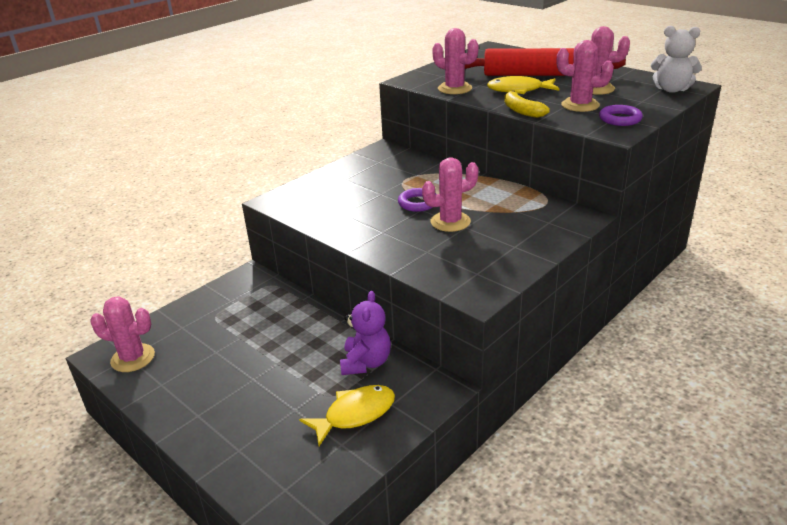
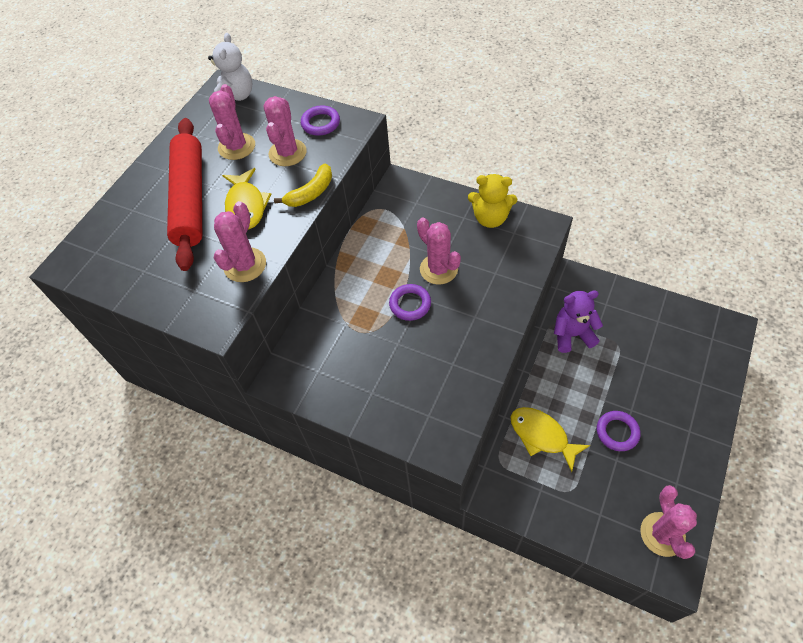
camera: 105 degrees left, 25 degrees up
(239, 361) = (617, 432): none -> purple ring
(355, 414) = (628, 323): yellow fish -> yellow fish (542, 436)
(506, 262) = (490, 218): none -> yellow teddy bear

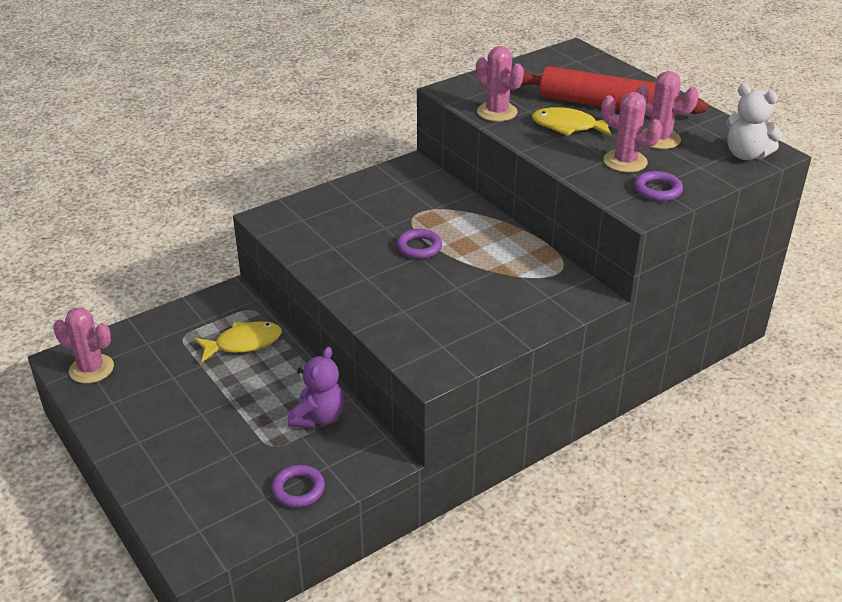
camera: 115 degrees right, 20 degrees down
(311, 193) = (554, 159): yellow banana -> none
(438, 269) = (443, 278): pink cactus -> none
(490, 218) = (479, 338): yellow teddy bear -> none
(617, 432) = (194, 391): purple ring -> purple ring (298, 489)

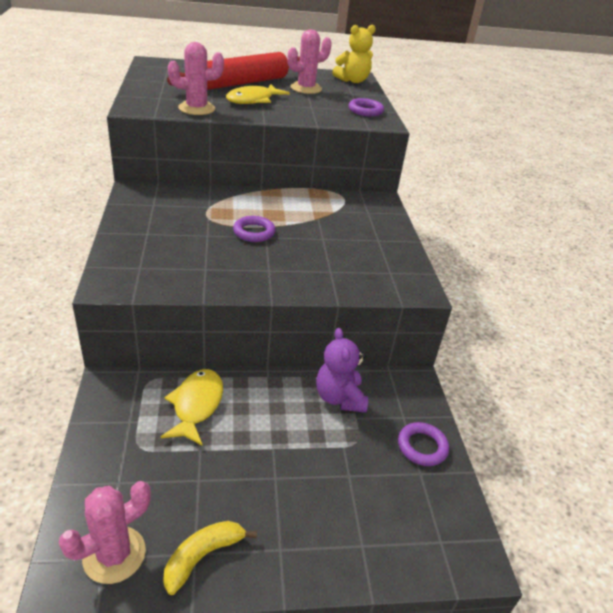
camera: 65 degrees left, 0 degrees up
(111, 407) = (202, 556): none -> yellow banana
(318, 417) = (339, 398): purple teddy bear -> purple teddy bear turned 150 degrees counterclockwise
(625, 161) = (320, 105): pink cactus -> none
(746, 155) = (352, 81): white teddy bear -> yellow teddy bear

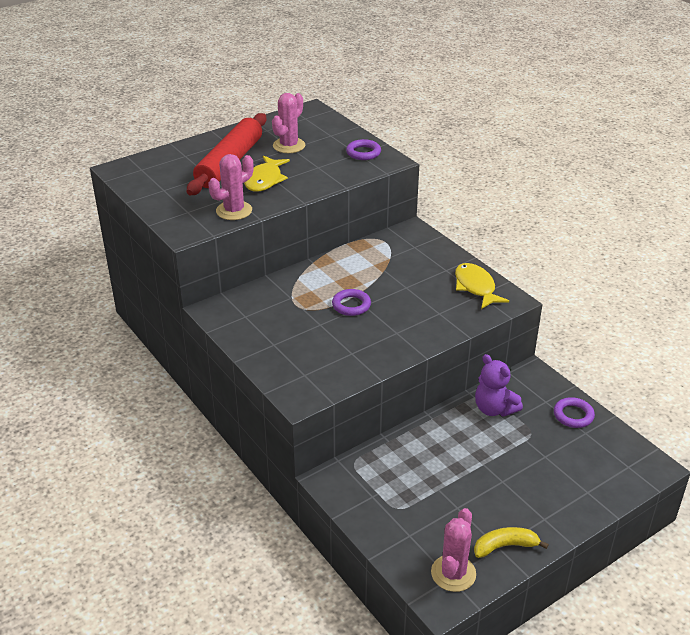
camera: 25 degrees left, 0 degrees up
(196, 405) = (405, 462): yellow fish -> yellow fish (476, 287)
(202, 556) = (505, 546): yellow banana -> yellow banana turned 60 degrees clockwise
(352, 81) = (314, 118): yellow teddy bear -> none

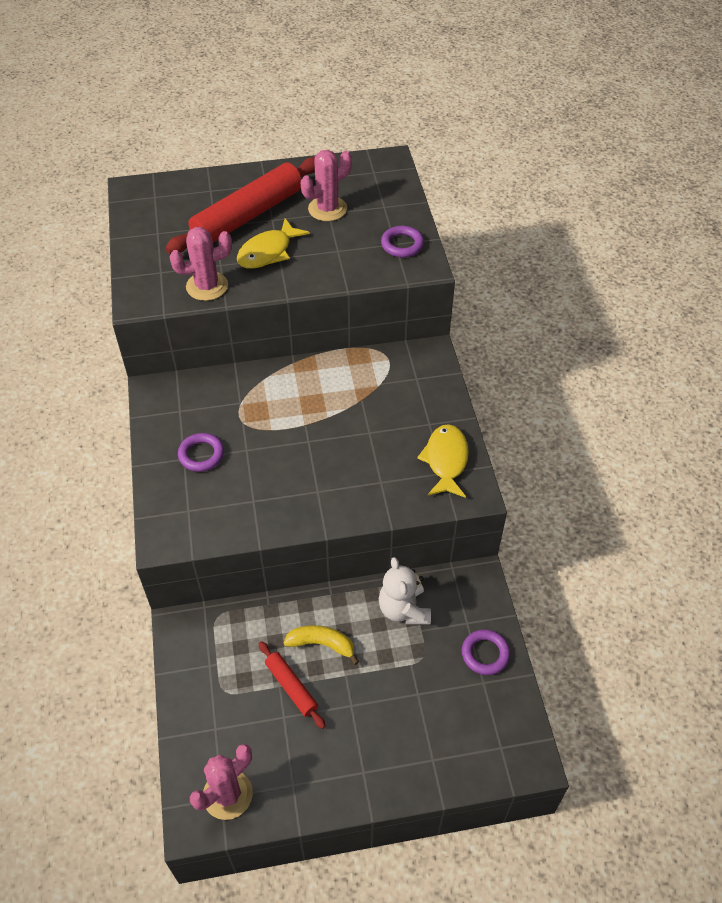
camera: 25 degrees right, 15 degrees up
(351, 305) = (294, 436): purple ring -> purple ring (201, 455)
(448, 486) = (291, 687): none -> red rolling pin
(494, 409) = (404, 609): purple teddy bear -> white teddy bear
(505, 546) = (300, 787): yellow banana -> yellow banana (322, 644)

